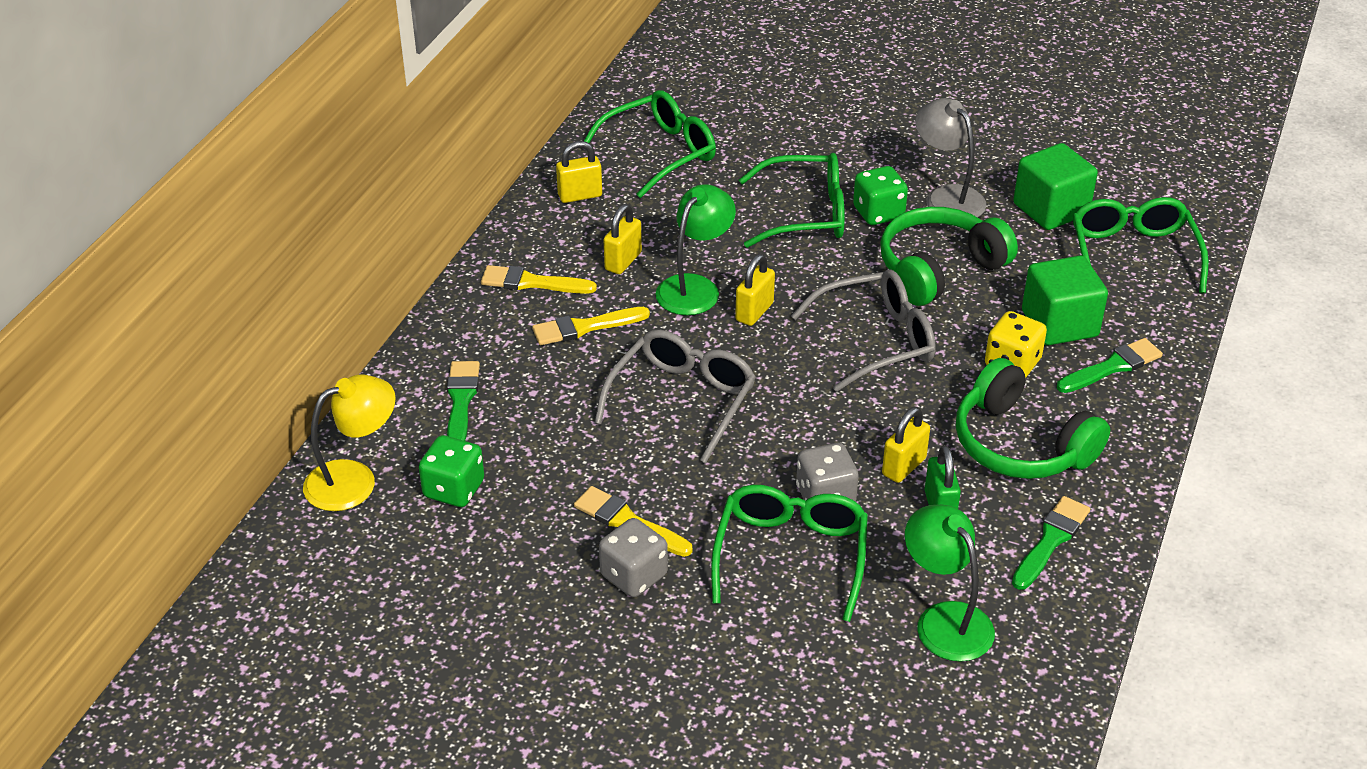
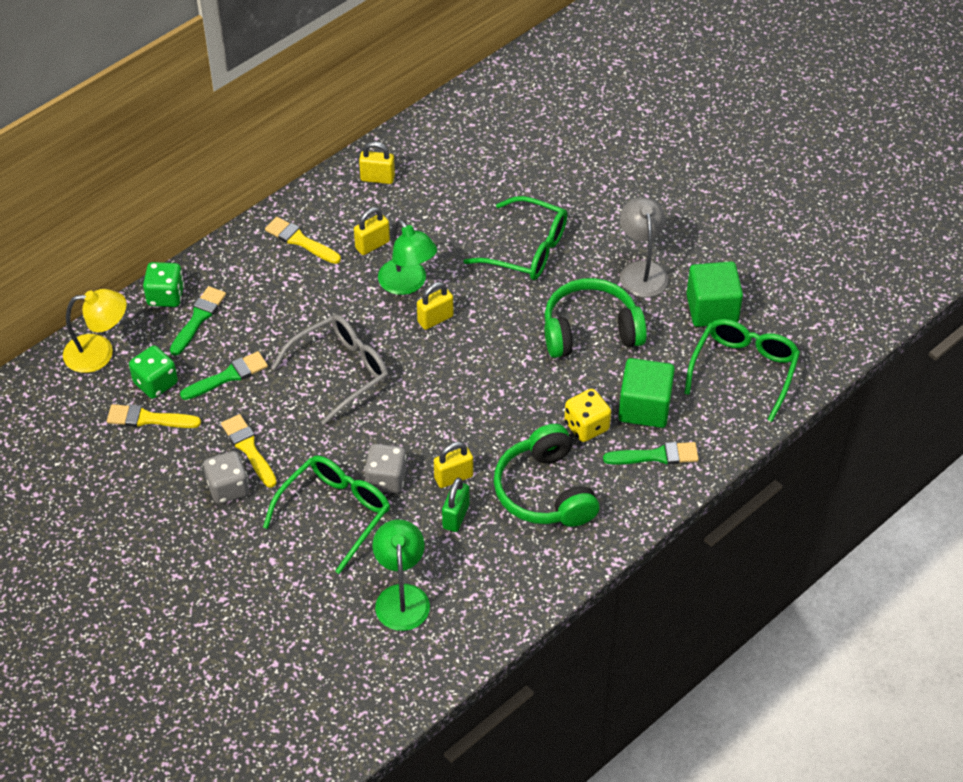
camera: 25 degrees right, 10 degrees up
(585, 327) = (313, 290): yellow brush -> yellow brush (148, 419)
(659, 153) = (457, 160): green glasses -> none
(695, 287) = (407, 284): green lamp -> green lamp turned 90 degrees clockwise
(875, 341) = (503, 373): grey glasses -> none
(878, 213) = (580, 267): green dice -> green dice (166, 296)
(1051, 540) = (512, 569): green brush -> green brush (228, 376)

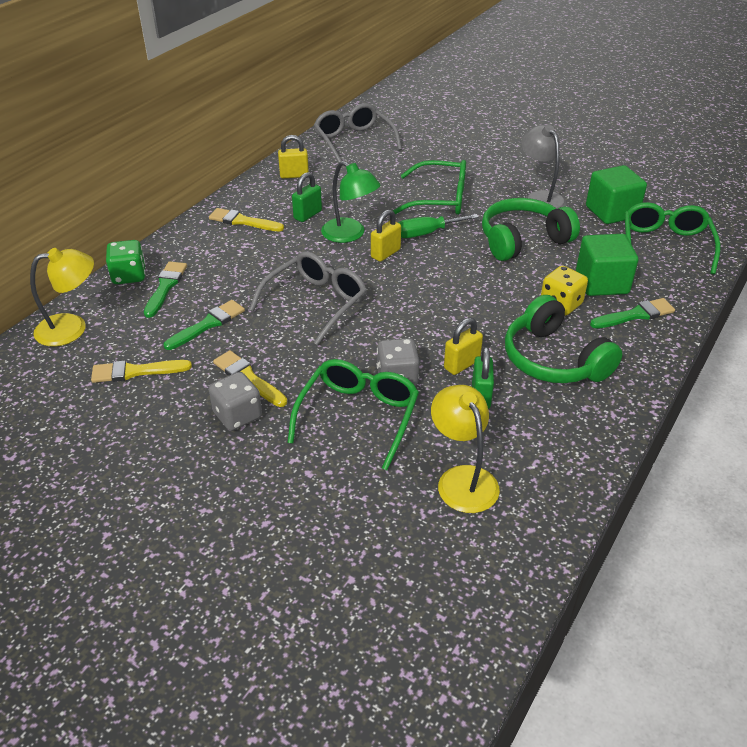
camera: 15 degrees left, 10 degrees down
(155, 383) = (136, 342): green dice -> none
(372, 245) = (307, 215): yellow padlock -> green padlock
(401, 597) = (462, 479): green lamp -> yellow lamp
(466, 133) = (354, 141): none -> grey glasses
(490, 299) = (426, 233): none -> green screwdriver

